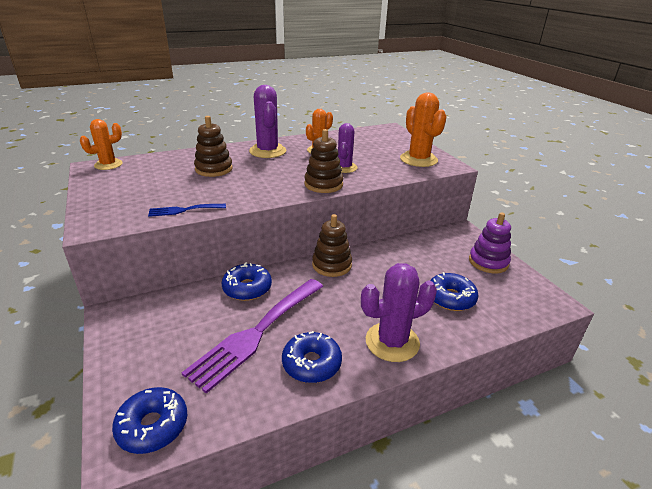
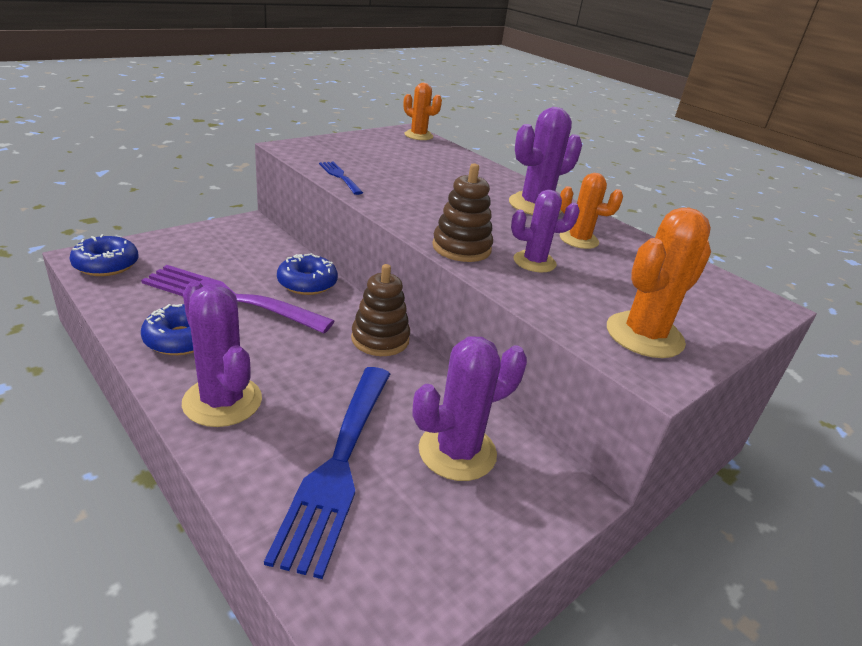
camera: 70 degrees right, 0 degrees up
(214, 169) = (450, 180): brown stacking toy -> none
(437, 256) = (457, 452): none -> purple cactus
(450, 298) = (338, 466): blue donut -> blue fork
(488, 262) = (475, 530): purple stacking toy -> none

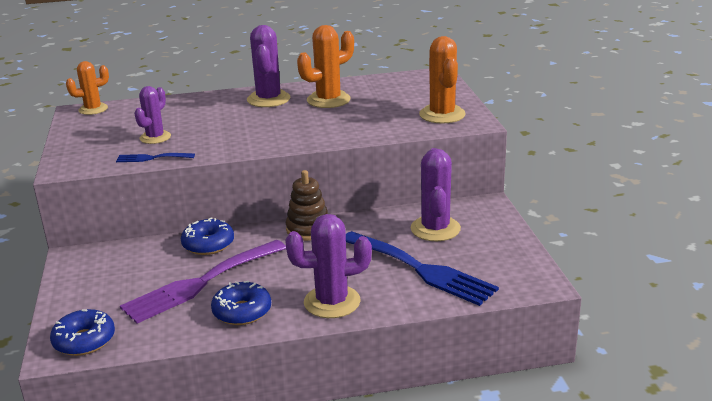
camera: 55 degrees left, 5 degrees down
(461, 248) = (309, 139): brown stacking toy -> none
(534, 262) = (345, 121): purple cactus -> purple cactus (155, 137)
(579, 240) = (328, 100): orange cactus -> orange cactus, size x1.53

